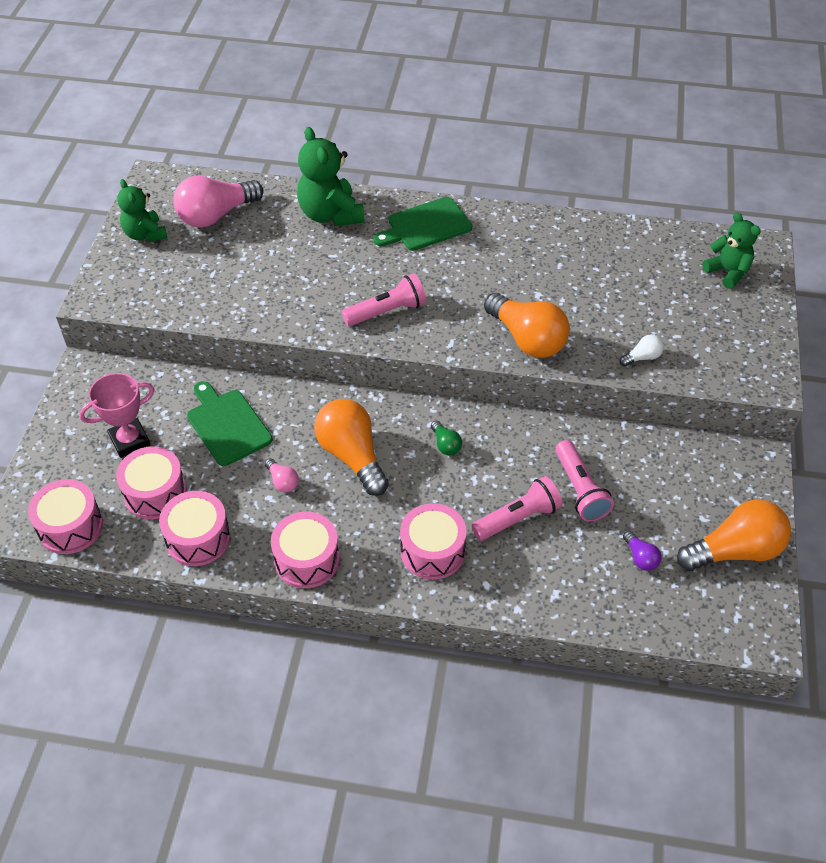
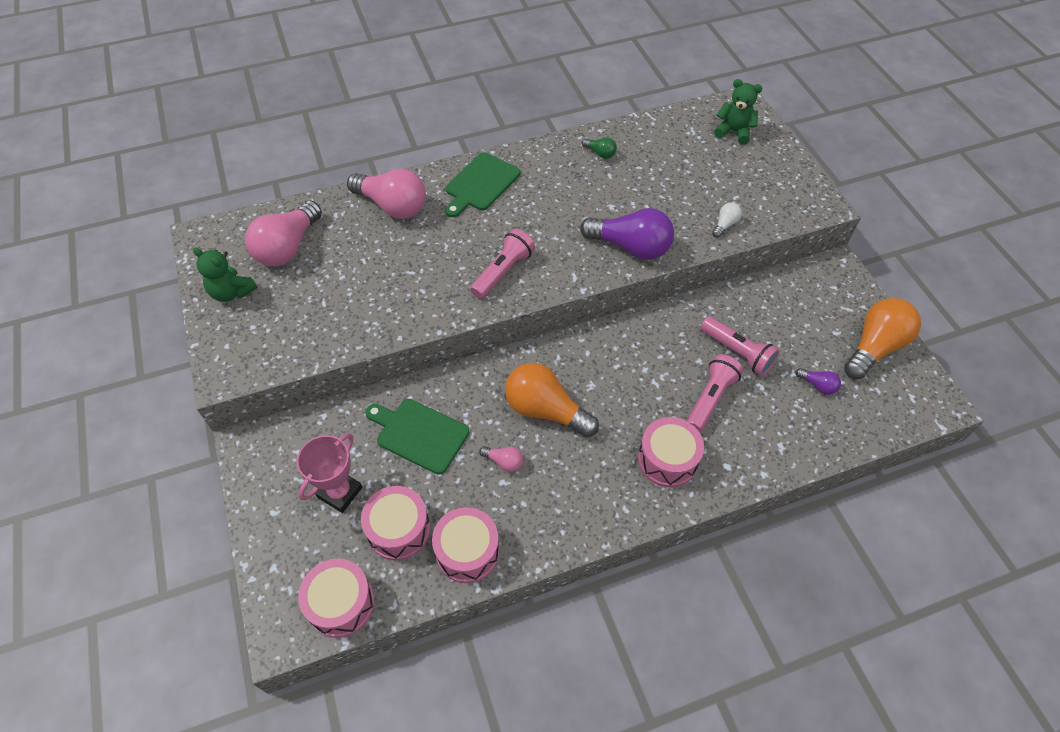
camera: 30 degrees left, 5 degrees up
(307, 559) = (574, 521): pink drum -> none
(330, 214) = (392, 206): green teddy bear -> pink light bulb
(445, 444) = (612, 364): green light bulb -> green light bulb (600, 153)
(527, 339) = (630, 247): orange light bulb -> purple light bulb

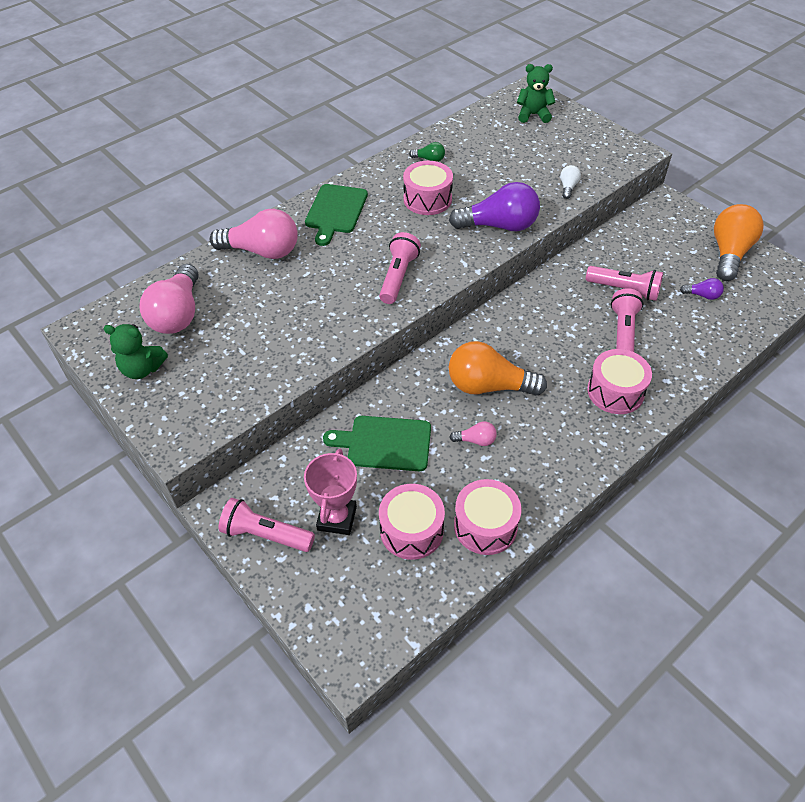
camera: 20 degrees left, 5 degrees down
(272, 484) = (266, 534): none -> pink flashlight
(341, 603) = (393, 613): pink drum -> pink drum (427, 199)

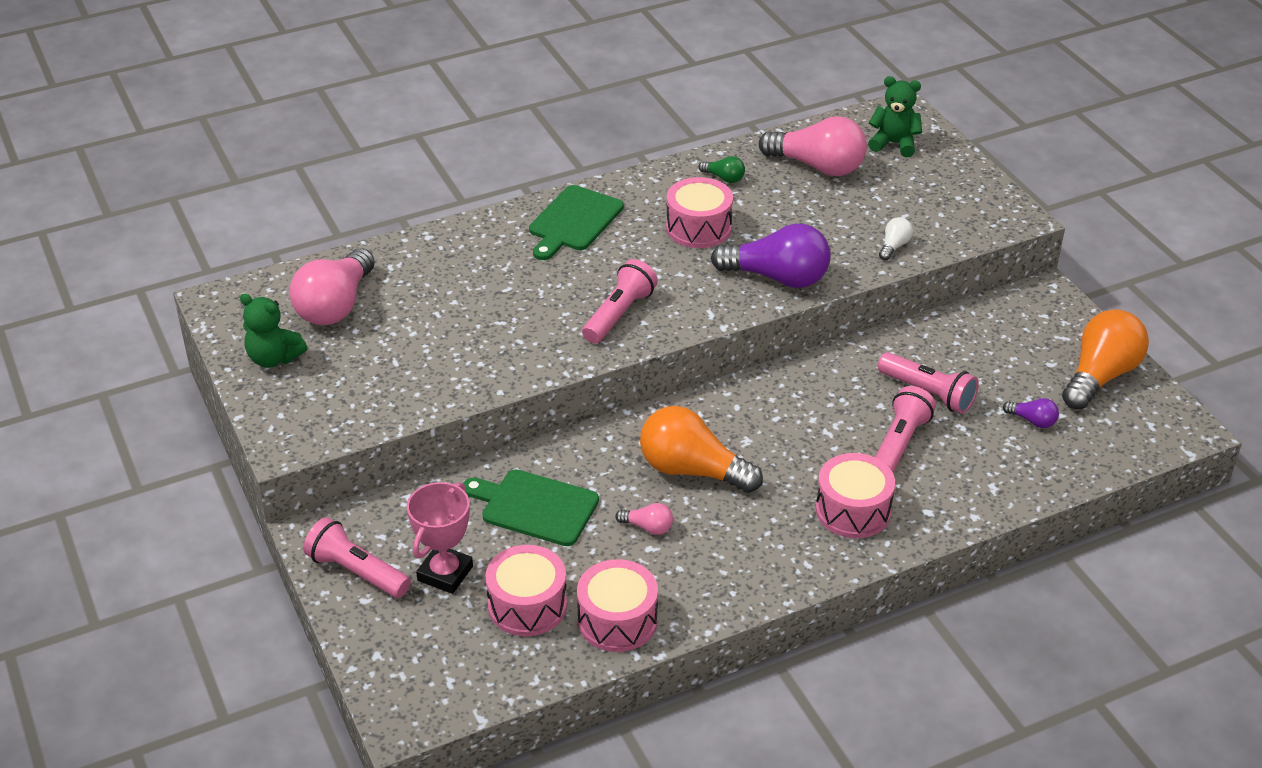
camera: 15 degrees right, 10 degrees down
(262, 251) = (463, 252): pink light bulb -> pink light bulb (817, 166)

